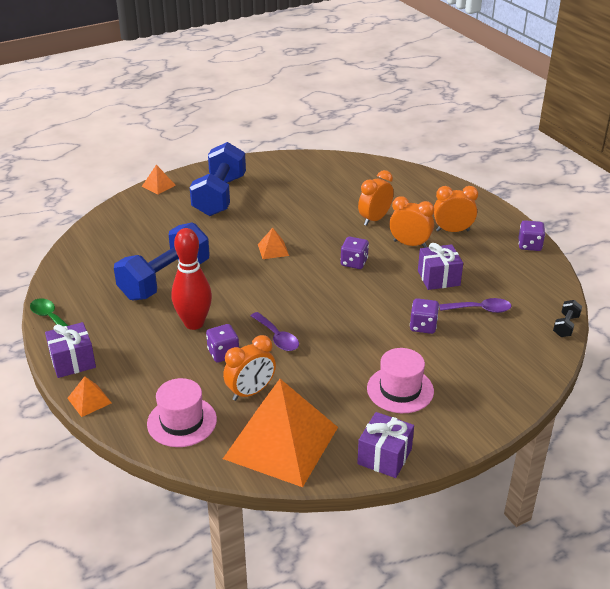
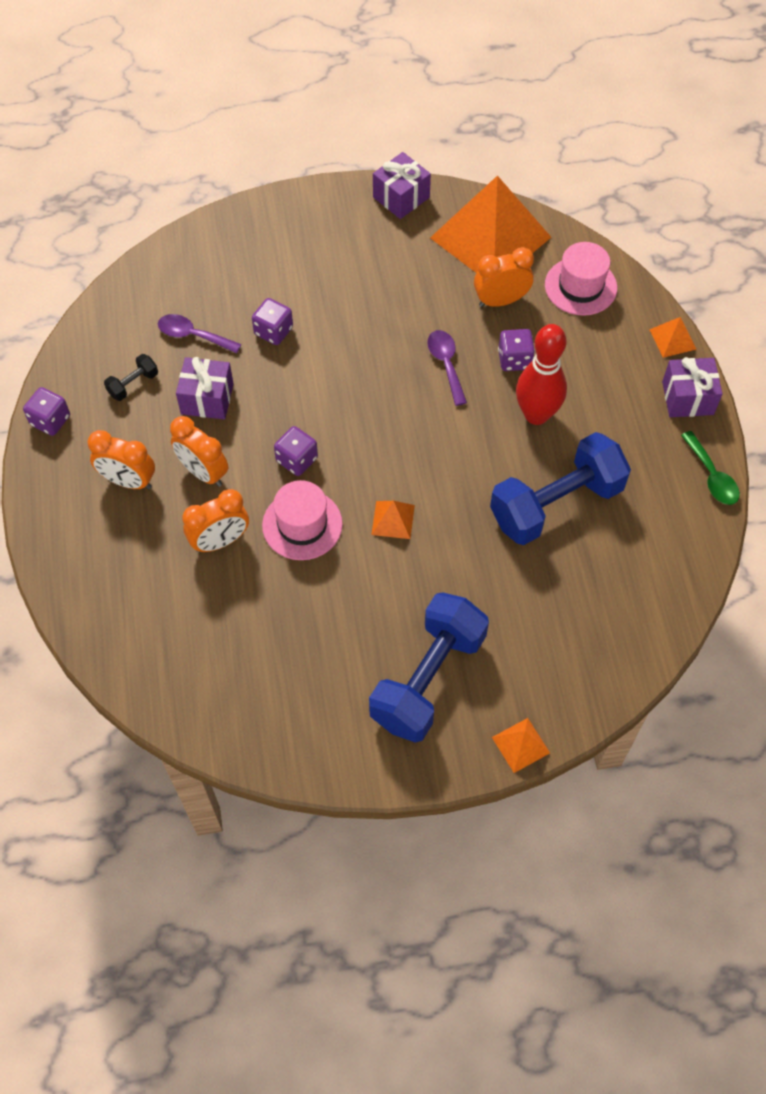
camera: 160 degrees left, 25 degrees up
(400, 390) = (347, 260): pink hat -> pink hat (302, 525)
(566, 326) = (118, 285): black dumbbell -> black dumbbell (133, 384)

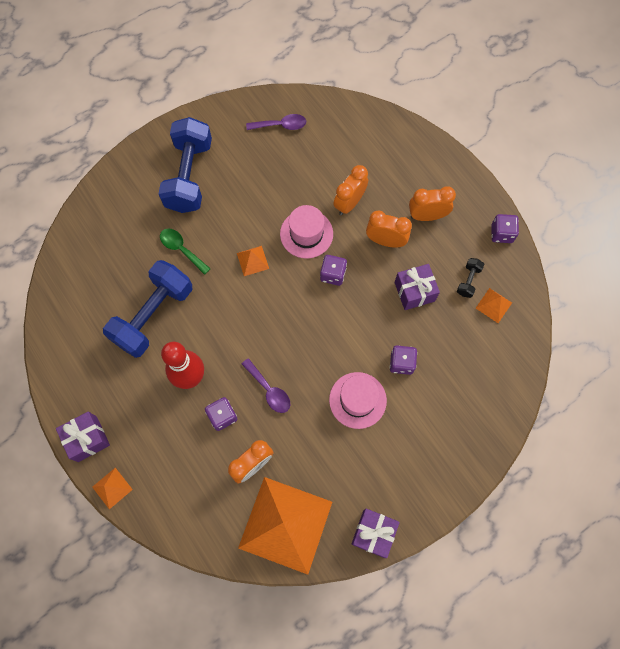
camera: 155 degrees right, 10 degrees up
(193, 335) = (454, 335): purple spoon -> purple spoon (281, 125)
(520, 745) = (123, 163): orange pyramid -> orange pyramid (493, 305)
(580, 286) = (197, 507): pink hat -> pink hat (357, 400)
(712, 476) = (55, 381): green spoon -> green spoon (181, 249)

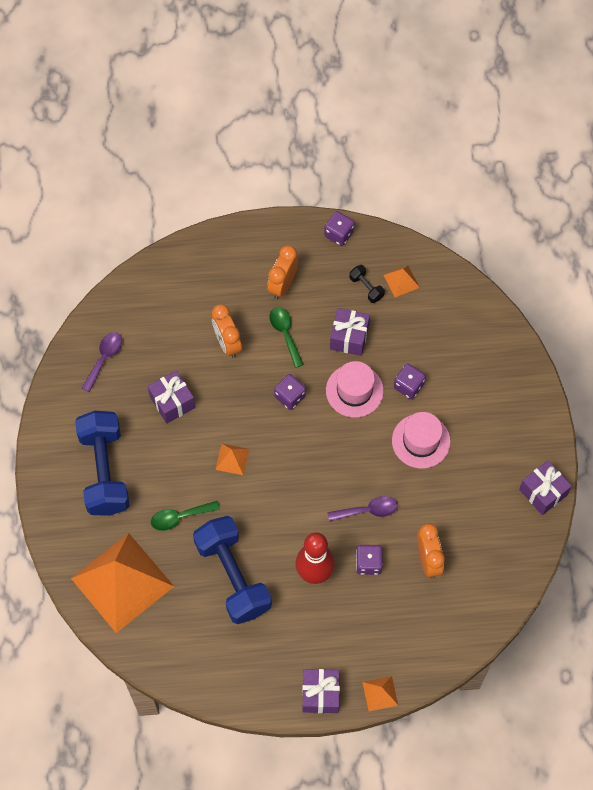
camera: 60 degrees left, 5 degrees down
(189, 176) = (104, 471): blue dumbbell -> blue dumbbell turned 45 degrees clockwise
(274, 191) = (172, 402): none -> purple gift
(285, 524) = (496, 560): orange pyramid -> orange pyramid (122, 582)
(306, 234) = (235, 397): pink hat -> pink hat (354, 391)
(385, 241) = (285, 333): orange clock -> green spoon

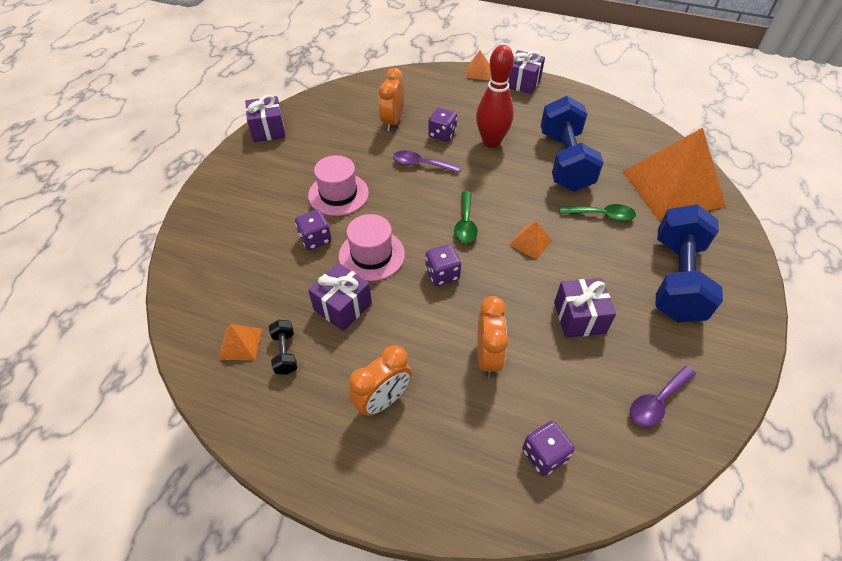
camera: 155 degrees left, 15 degrees down
(285, 333) = (412, 340): green spoon -> green spoon (465, 224)
(339, 234) = (268, 439): purple dice -> purple dice (544, 455)

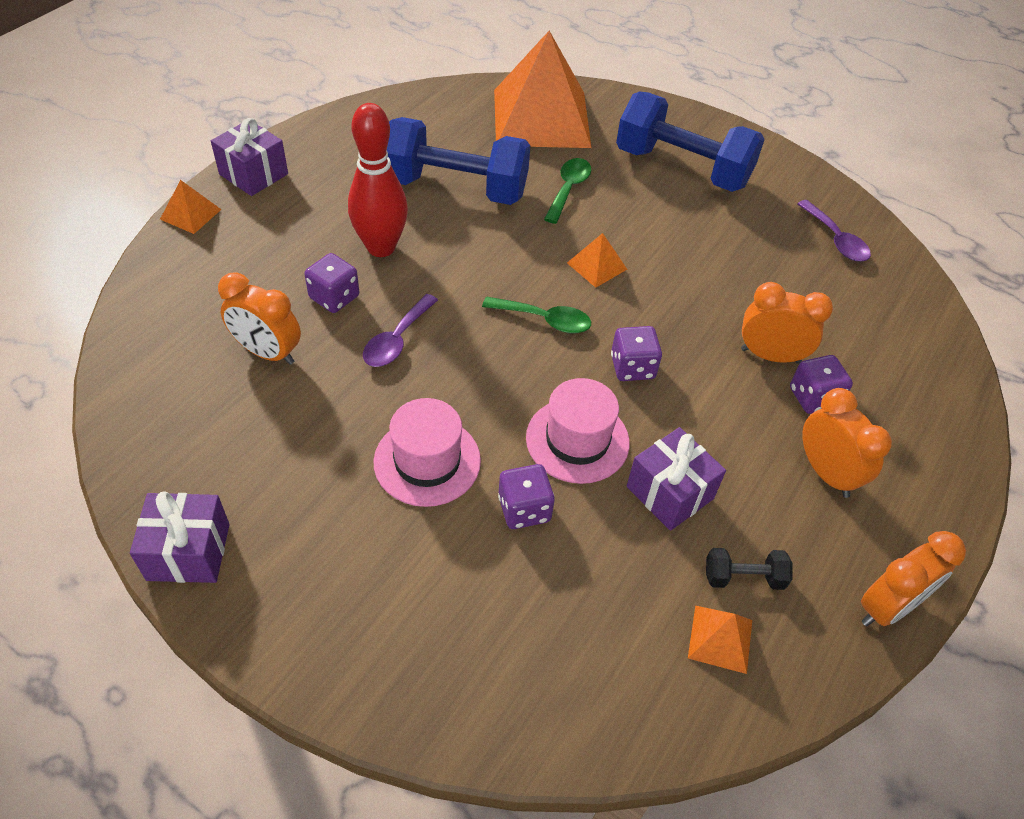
camera: 80 degrees left, 0 degrees up
(273, 444) = (887, 607): none -> orange clock
(544, 455) = (895, 343): purple dice -> purple dice (813, 397)
(579, 317) = (724, 260): purple gift -> none

